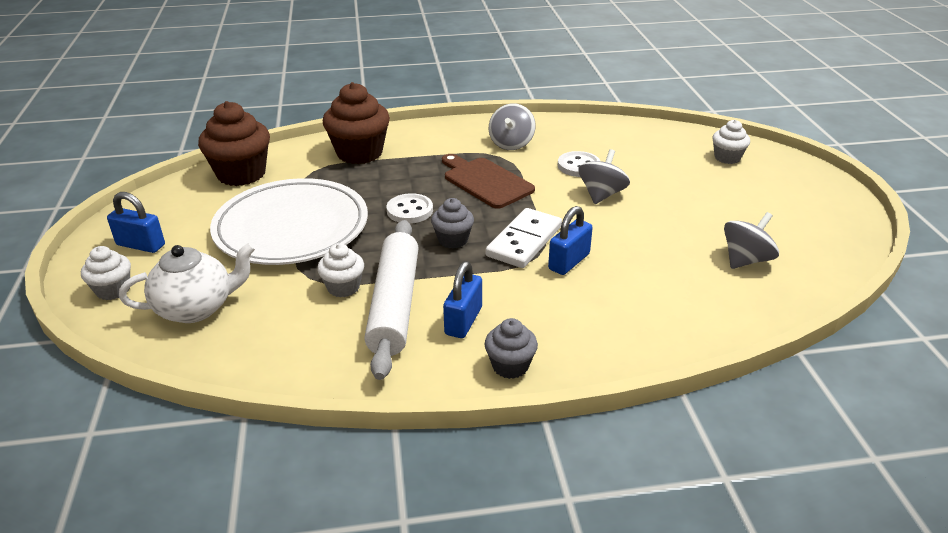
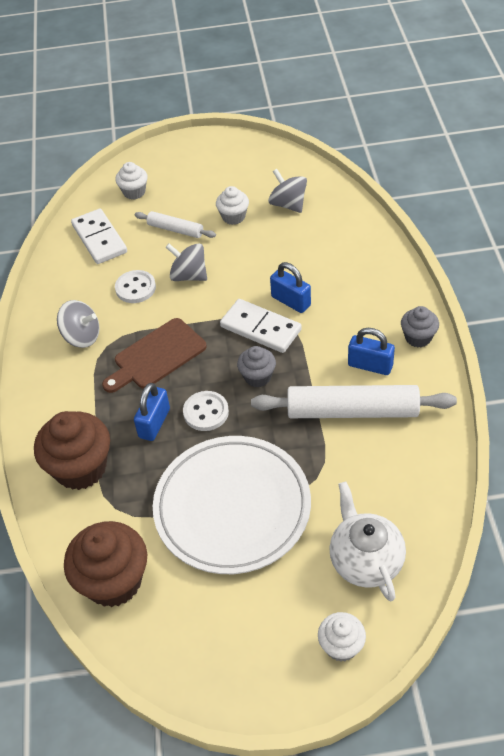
camera: 85 degrees left, 15 degrees up
(141, 245) = (260, 646): blue padlock -> blue padlock (154, 423)
(343, 287) = (330, 450): white cupcake -> white cupcake (233, 217)
(647, 143) = (99, 239): none -> white domino
(673, 184) = (175, 229): none -> white rolling pin

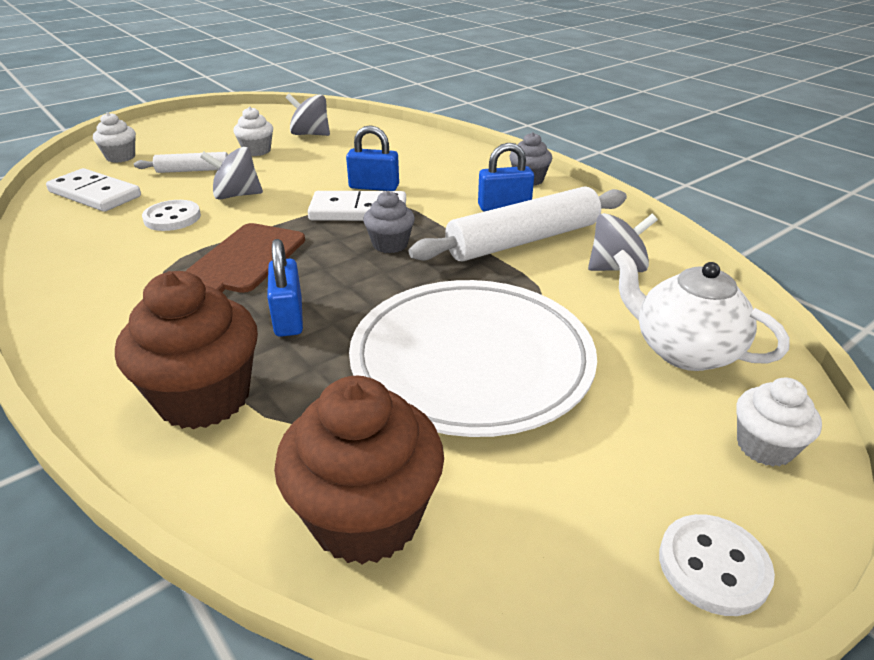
camera: 35 degrees left, 15 degrees down
(82, 337) = (119, 272): grey spinning top -> grey spinning top (617, 268)
(206, 412) = (352, 288): white button -> white button (713, 566)

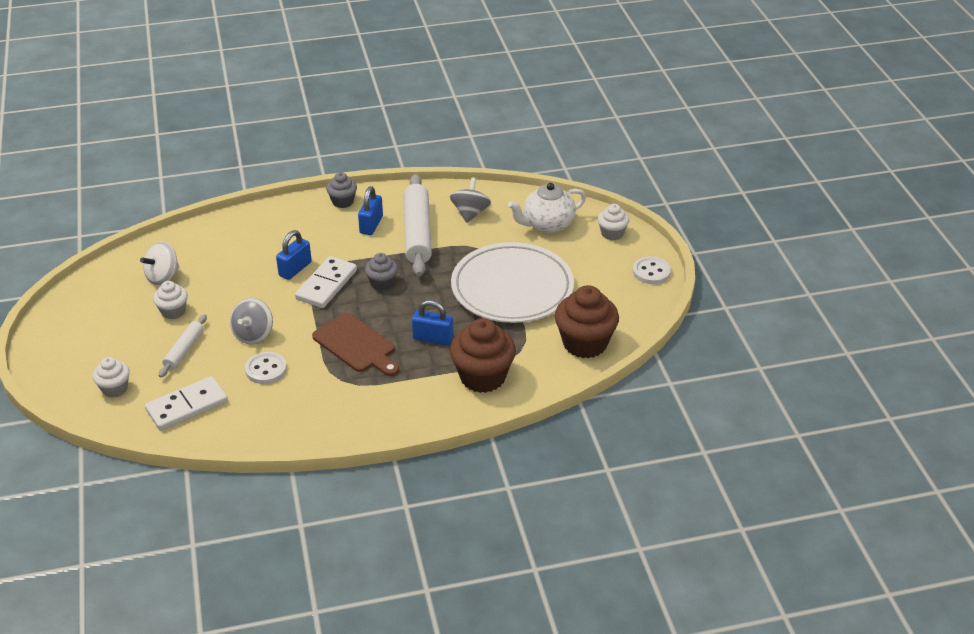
camera: 65 degrees left, 5 degrees up
(310, 134) = (163, 277): grey spinning top -> white spinning top

